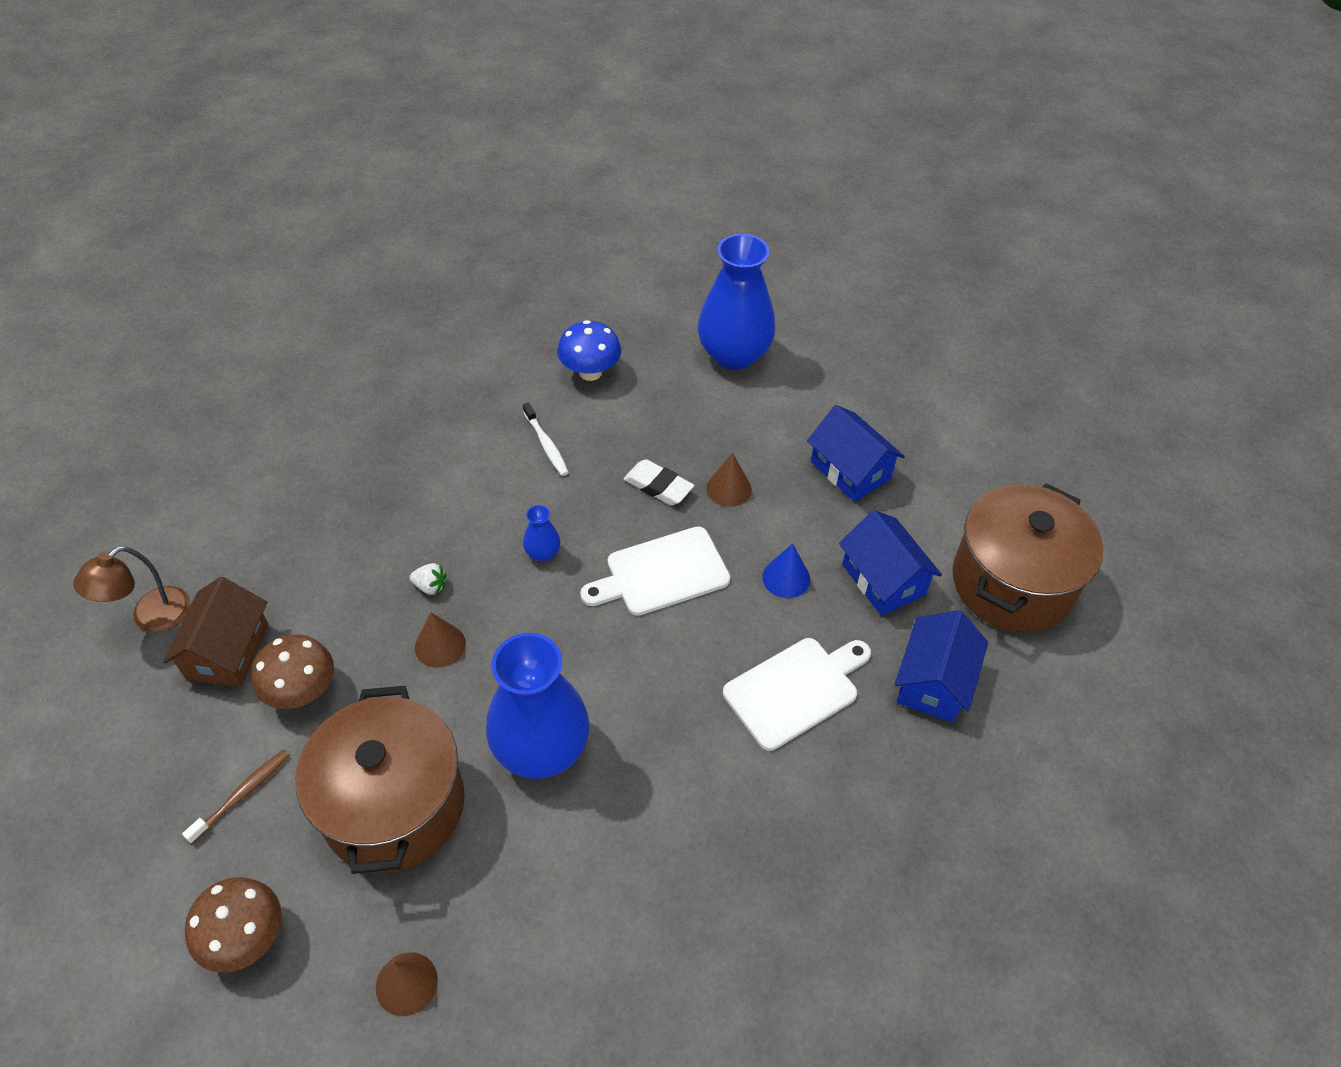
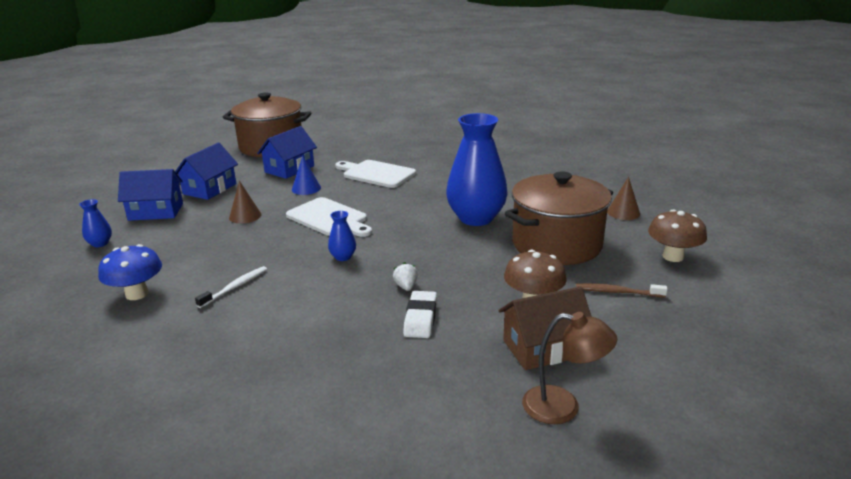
camera: 115 degrees left, 25 degrees down
(440, 645) = (447, 267): brown cone -> none
(658, 486) = (256, 236): white eraser -> white eraser (420, 318)
(734, 354) = (100, 243): blue vase -> blue vase, size x0.42
(933, 682) = (344, 151): blue house -> blue house (156, 212)

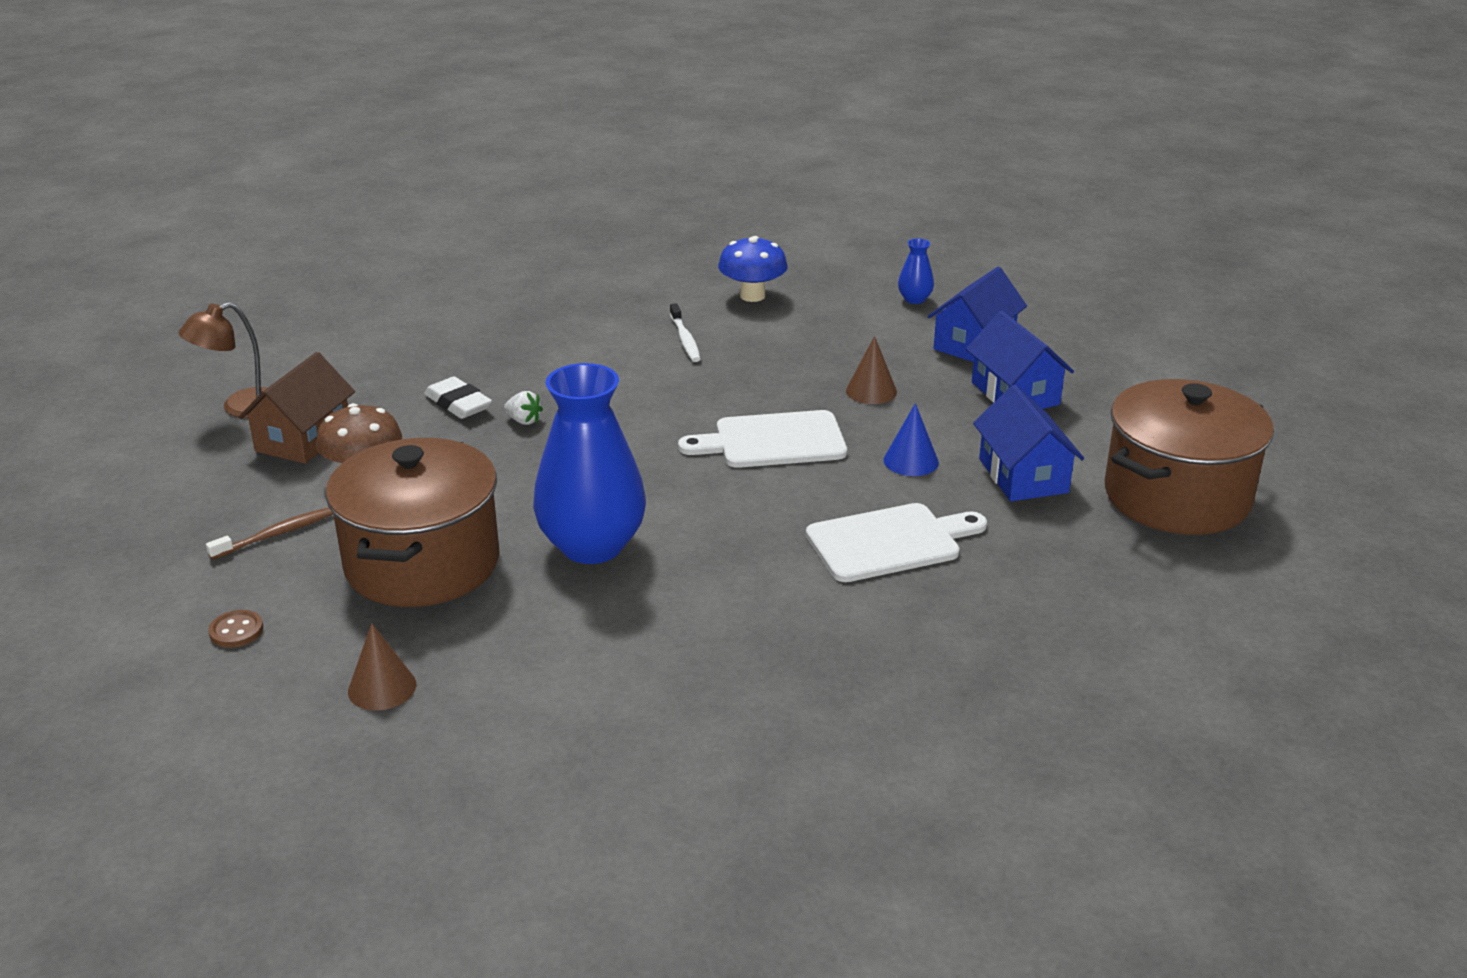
camera: 130 degrees right, 5 degrees up
(343, 257) = (650, 412): blue vase -> none
(673, 257) = (236, 631): brown mushroom -> brown button

